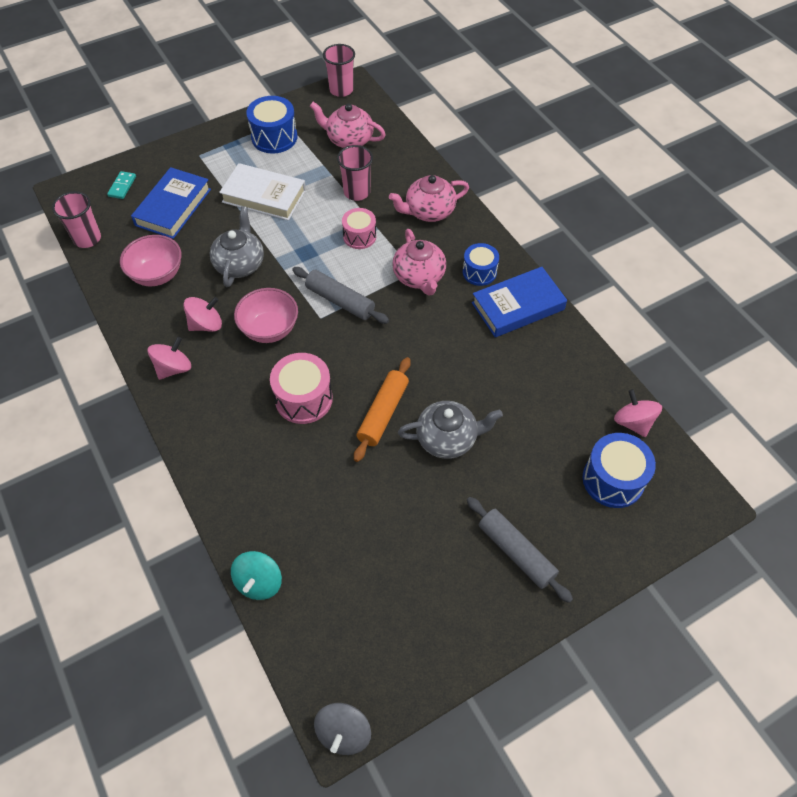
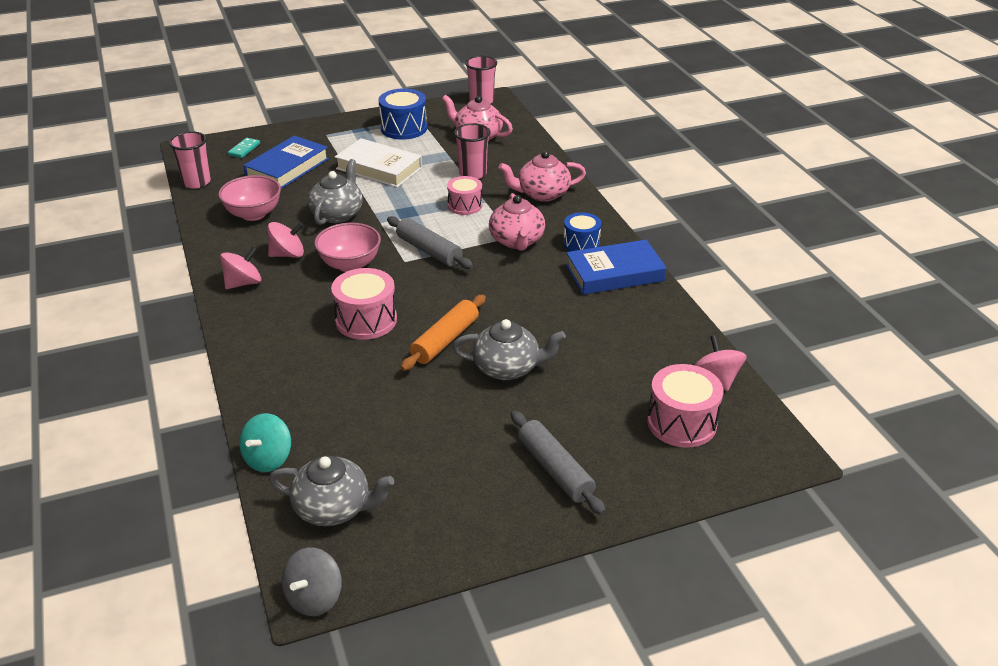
camera: 10 degrees right, 20 degrees down
(334, 629) = (334, 508): none -> grey teapot
(613, 480) = (681, 423): blue drum -> pink drum

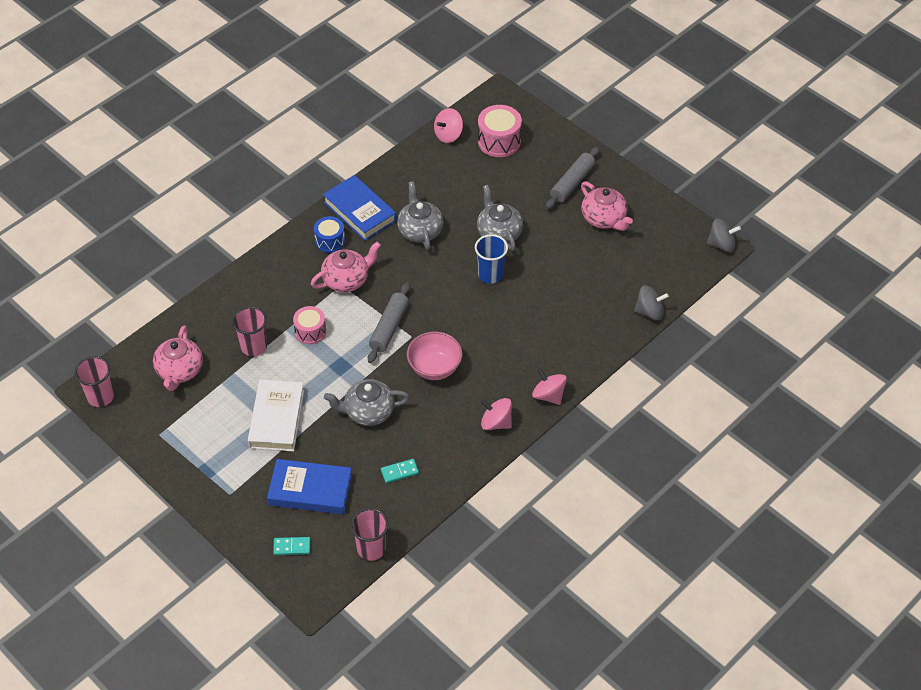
camera: 115 degrees left, 15 degrees up
(253, 214) = (399, 472): pink bowl -> turquoise domino
(268, 459) = (649, 312): turquoise spinning top -> grey spinning top
(288, 254) = (444, 415): pink spinning top -> pink spinning top (548, 395)
(334, 508) = (663, 264): grey teapot -> grey teapot (420, 230)
(366, 320) = (495, 326): pink drum -> none
(404, 128) = (188, 435): blue drum -> none
(445, 340) = (490, 274): orange rolling pin -> blue cup
(542, 194) = (266, 288): pink teapot -> pink teapot (604, 219)

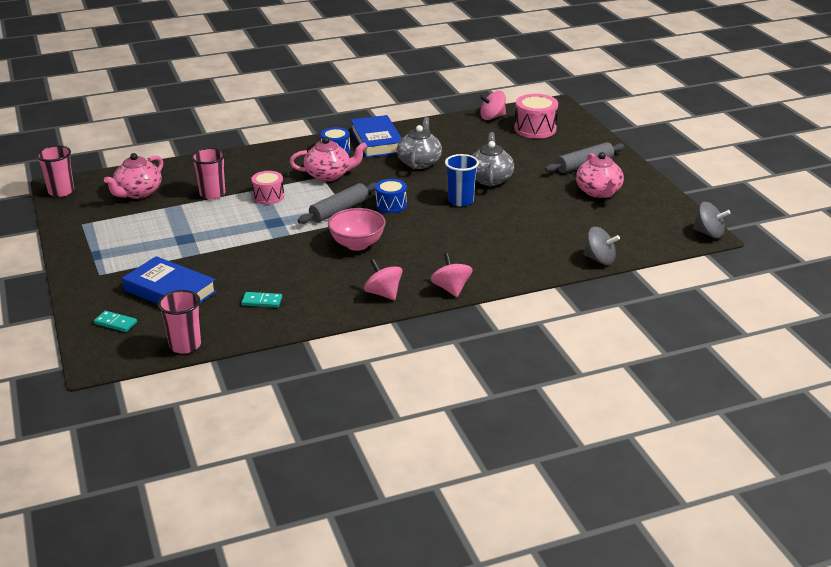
camera: 25 degrees right, 20 degrees down
(277, 419) = (187, 240): white book -> none
(368, 412) = (271, 256): grey teapot -> none
(431, 303) = (391, 205): none -> blue drum

